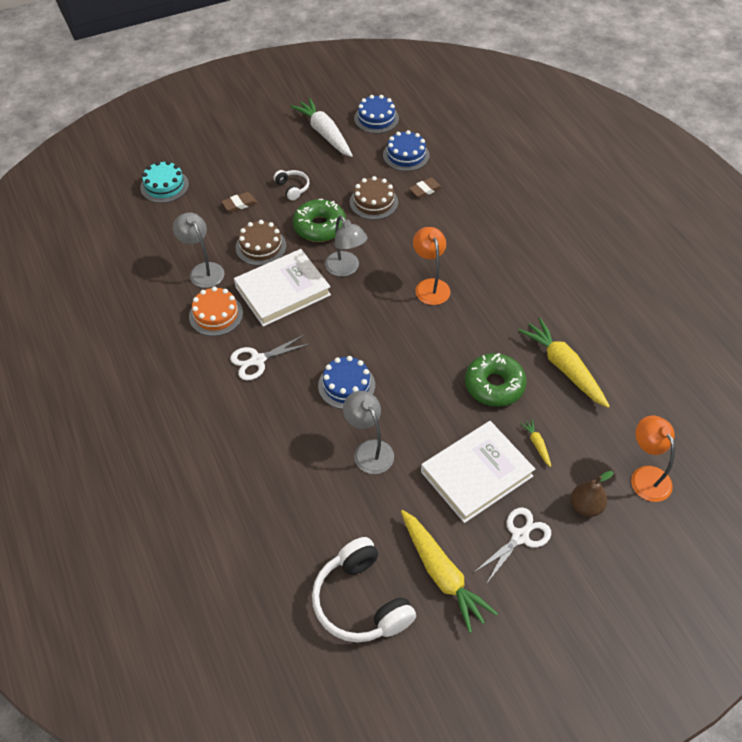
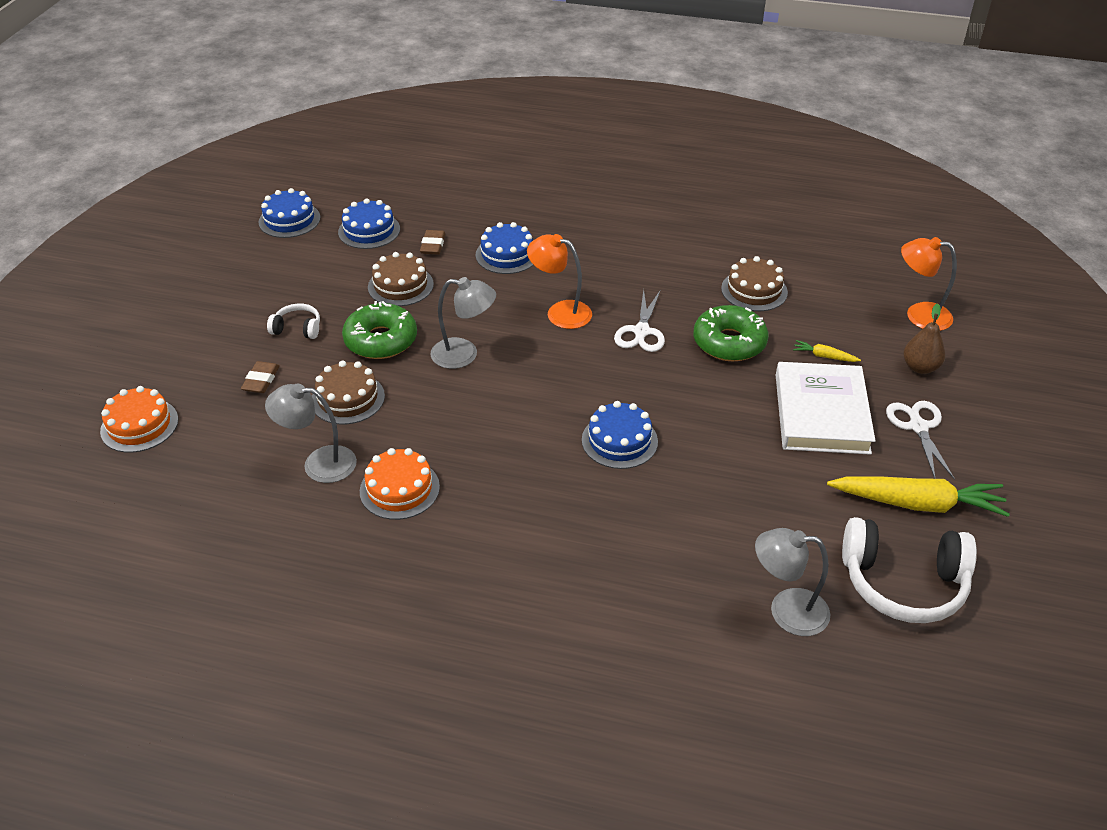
camera: 50 degrees left, 10 degrees down
(164, 186) = (139, 425): turquoise cake -> orange cake
(258, 360) = (507, 490): white scissors -> white scissors (641, 331)
(282, 291) = (433, 417): white book -> none
(324, 133) = (254, 264): white carrot -> none
(369, 450) = (720, 471): grey lamp -> grey lamp (786, 611)
(455, 227) = (507, 254): none -> blue cake
(563, 367) = (754, 290): yellow carrot -> brown cake

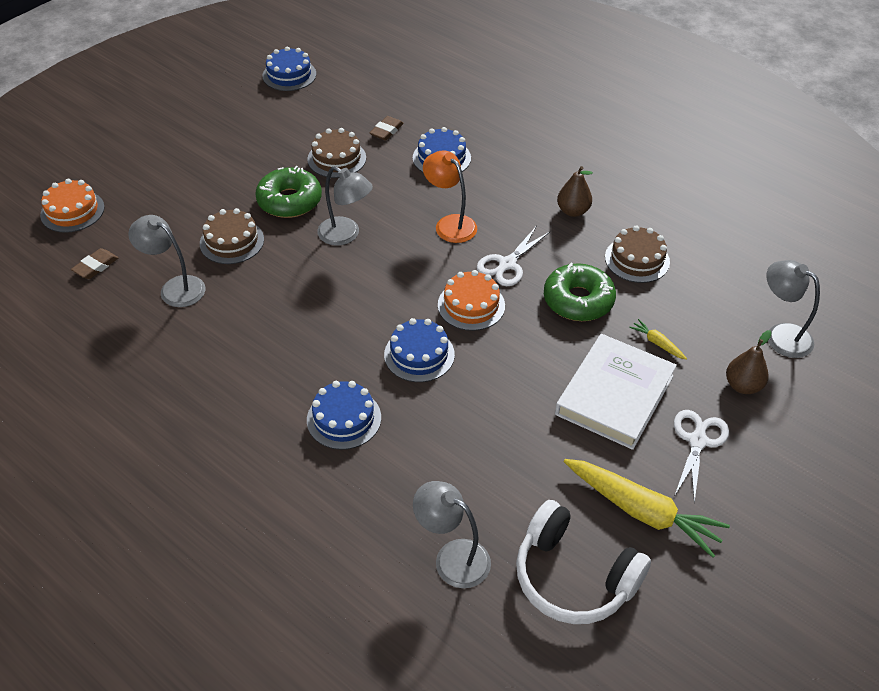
camera: 25 degrees right, 5 degrees up
(261, 380) = (179, 204): brown eraser -> brown eraser (96, 266)
(297, 328) = (234, 170): white headphones -> none
(369, 230) = (344, 102): blue cake -> blue cake (344, 419)
(399, 489) = (219, 330): orange cake -> orange cake (471, 305)
(666, 266) = (573, 211): none -> brown pear
(919, 315) = (780, 335): orange lamp -> grey lamp

